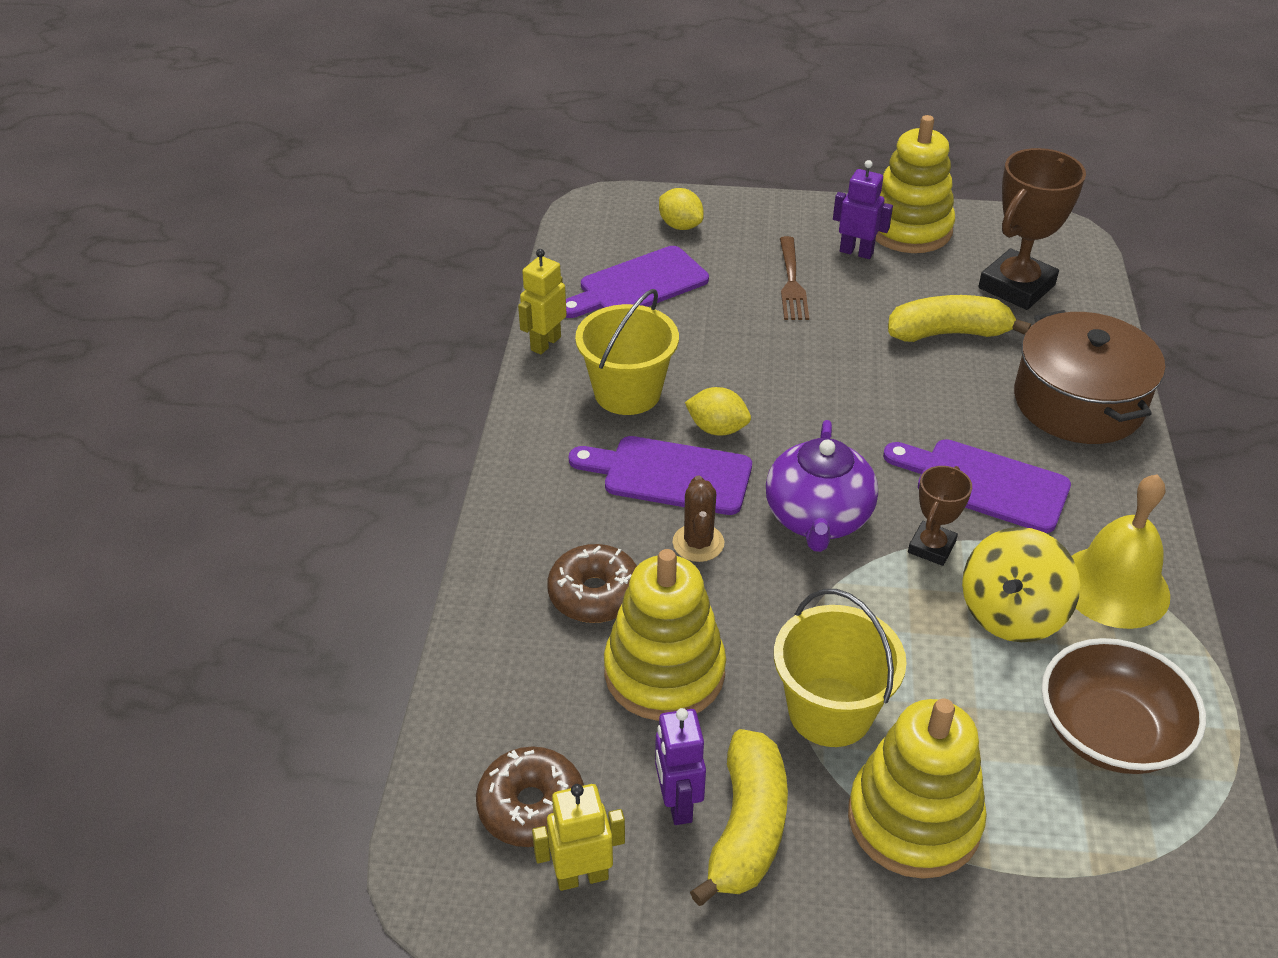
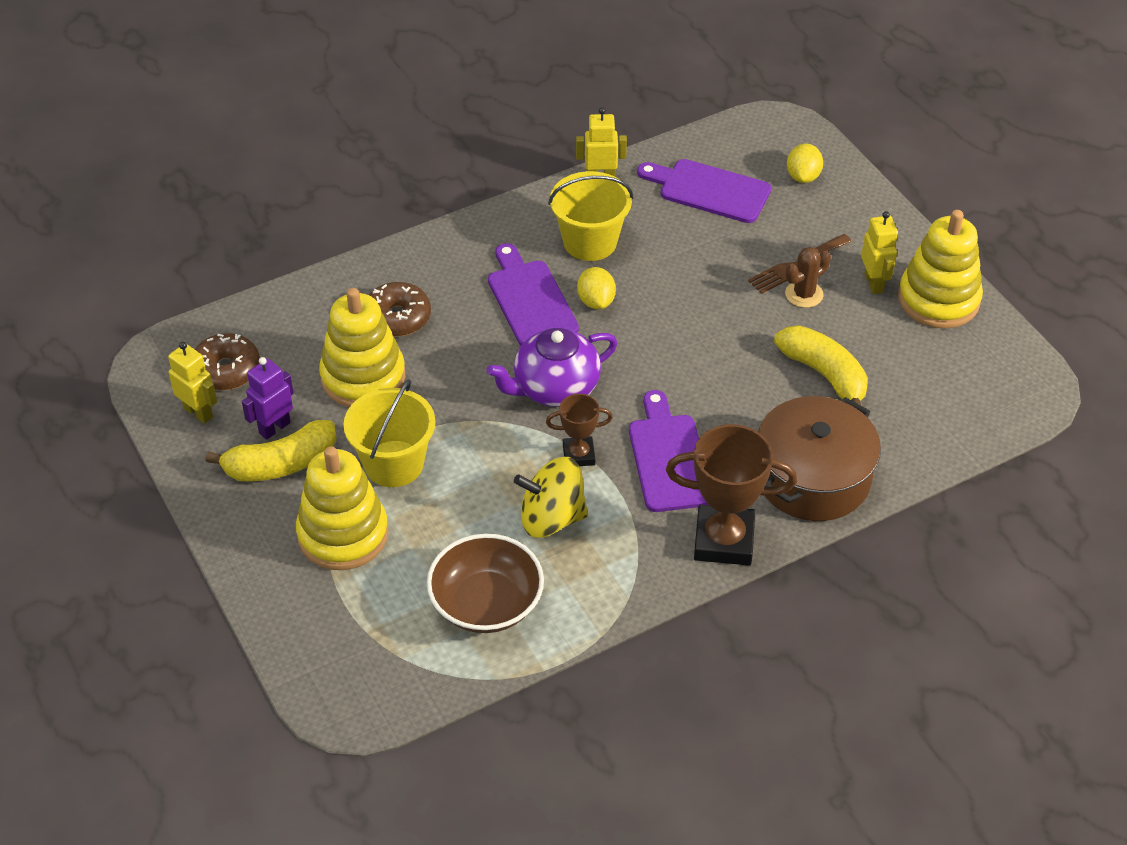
camera: 55 degrees right, 5 degrees up
(698, 543) = (481, 342): brown cactus -> brown cactus (804, 294)
(856, 252) = (874, 283): purple robot -> yellow robot
(1016, 286) = (927, 391): brown trophy -> brown trophy (724, 540)
(1114, 586) = (625, 563): yellow bell -> none

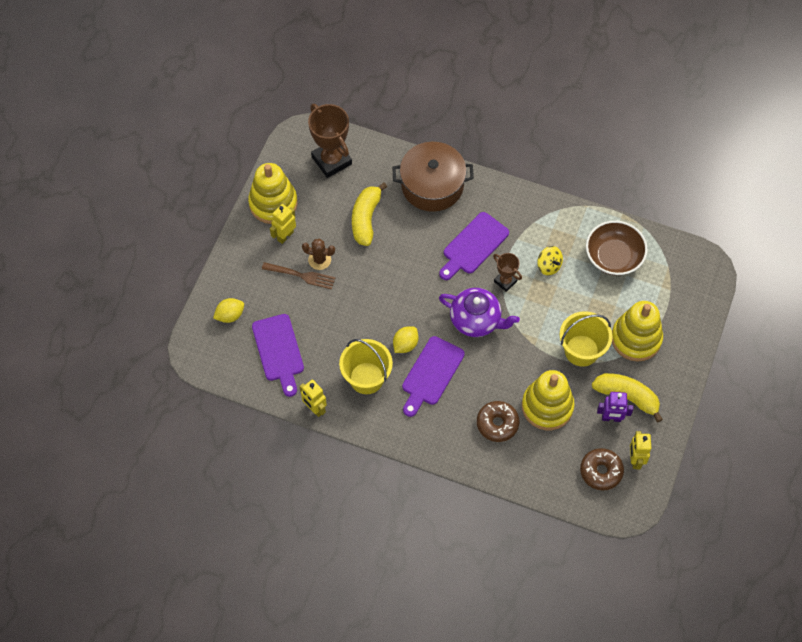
camera: 130 degrees left, 15 degrees up
(551, 518) = (549, 266): yellow spinning top -> yellow spinning top, size x0.63
(724, 540) = (498, 195): brown trophy -> brown trophy (331, 160)

